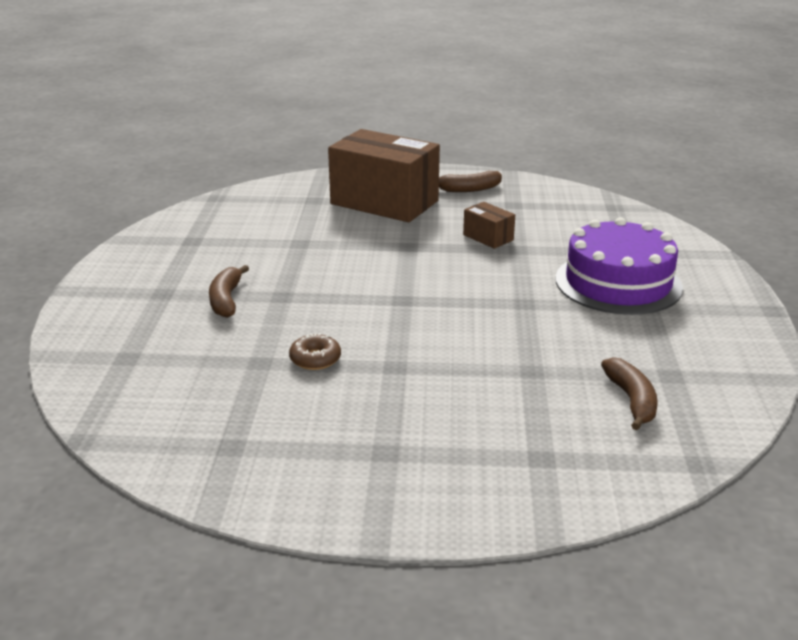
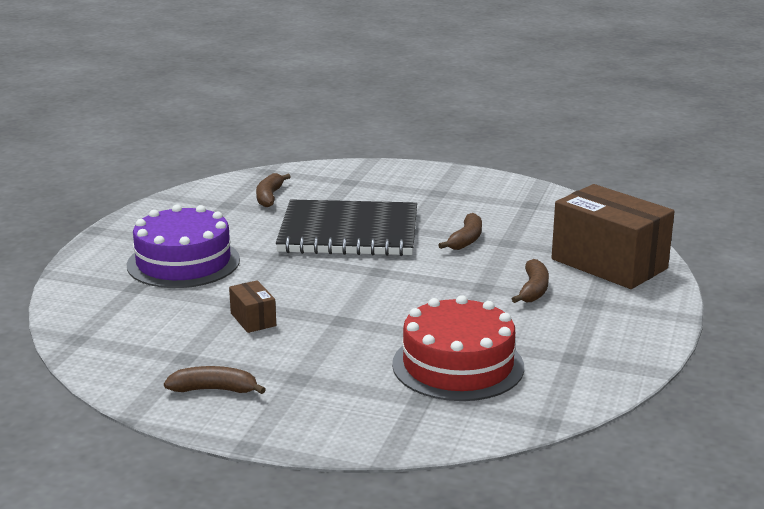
camera: 165 degrees left, 5 degrees down
(291, 224) = (458, 365): none -> red cake
(315, 359) = (466, 240): brown donut -> brown banana
(384, 202) = (334, 382): brown box -> brown box (609, 264)
(471, 349) = (349, 232): none -> black notebook

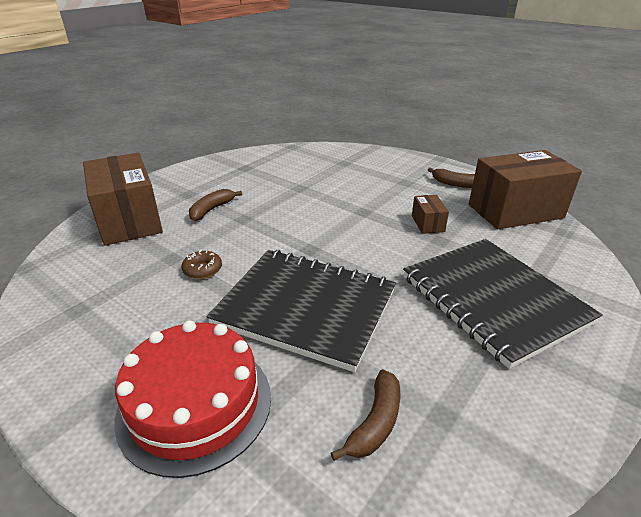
camera: 160 degrees left, 10 degrees up
(131, 357) = (515, 211): none -> brown box
(183, 262) = (493, 300): purple cake -> black notebook
(458, 365) = (310, 174): red cake -> red cake (195, 404)
(466, 240) = (202, 270): brown banana -> brown donut

